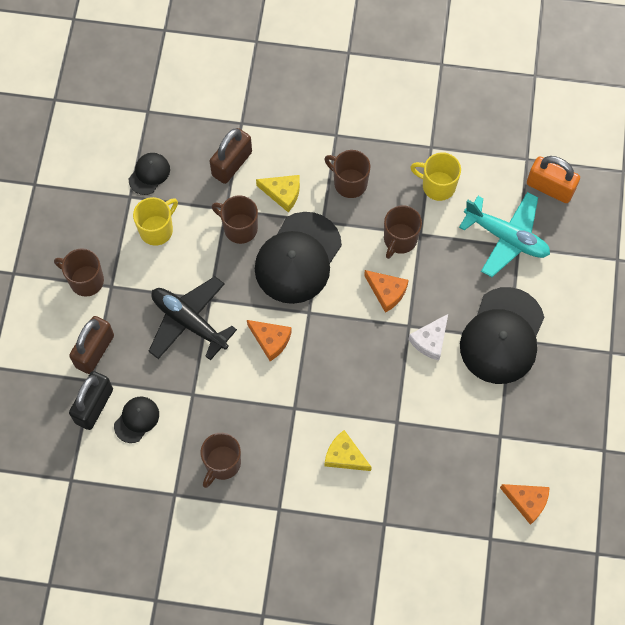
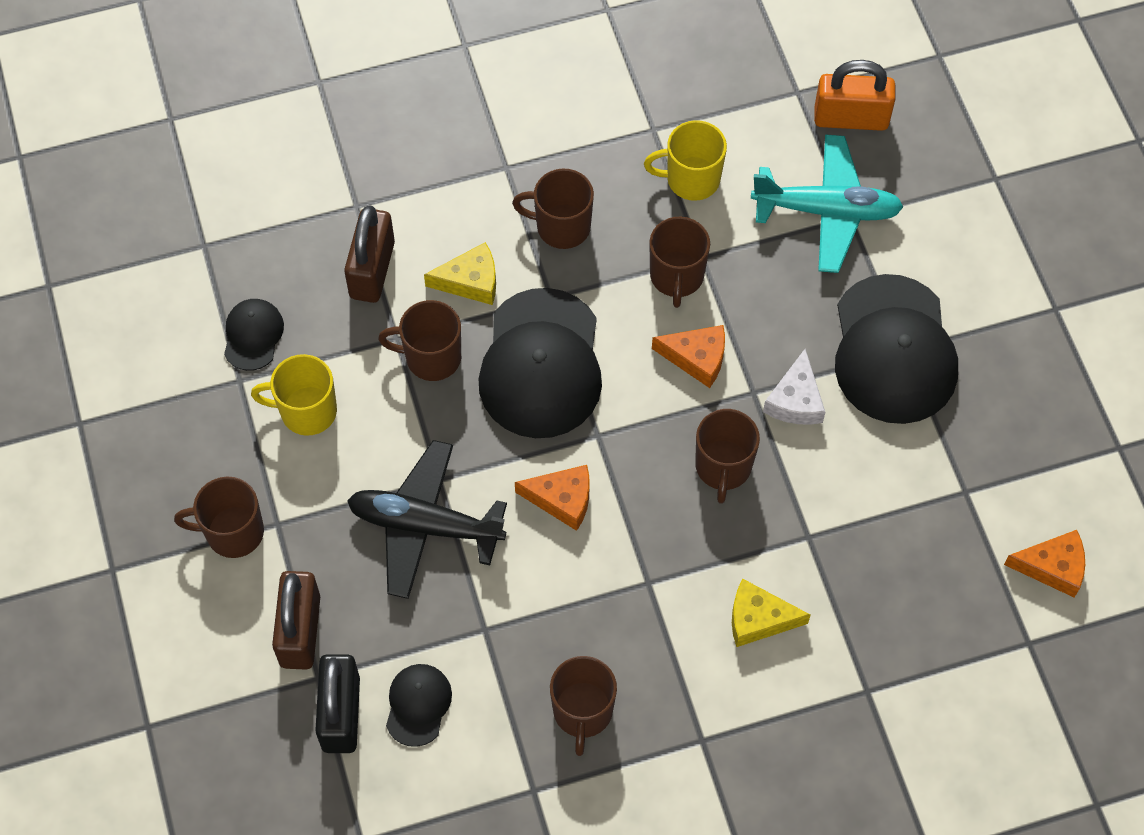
camera: 25 degrees left, 5 degrees down
(157, 229) = (306, 411): yellow mug -> yellow mug turned 105 degrees counterclockwise
(369, 361) = (723, 467): none -> brown mug

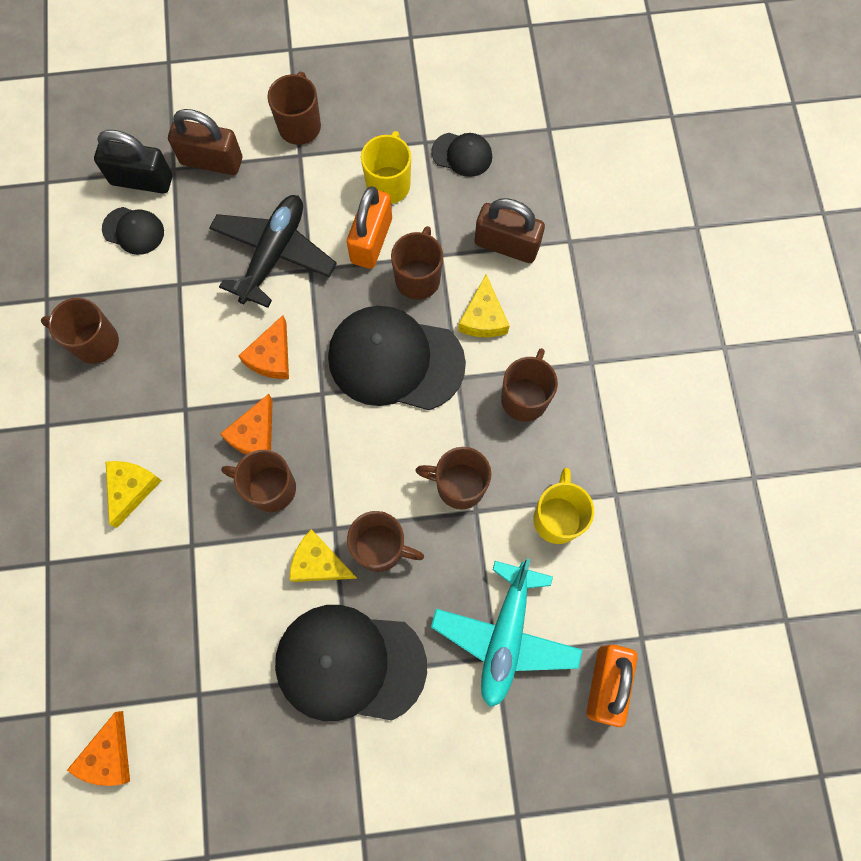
camera: 100 degrees right, 10 degrees up
(389, 417) = (371, 240): none -> orange padlock
(697, 358) = (376, 487): orange cheese -> orange cheese (255, 434)
(764, 342) = (381, 548): none -> brown mug
(795, 400) = (319, 563): white cheese -> yellow cheese

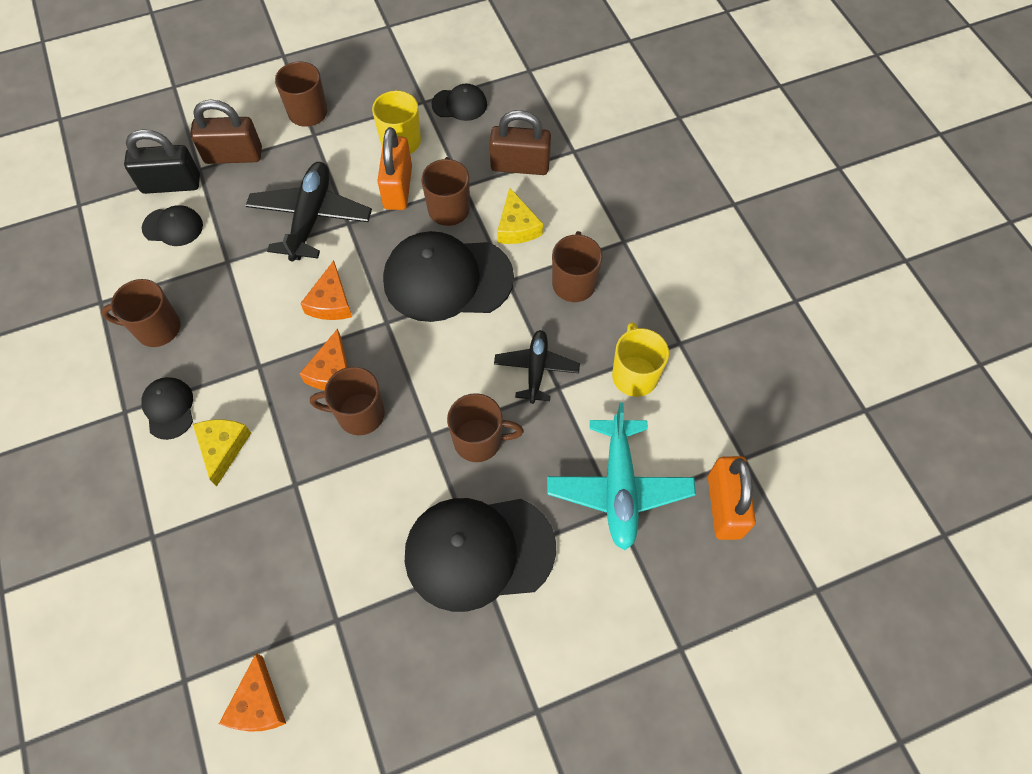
camera: 15 degrees left, 10 degrees down
(89, 433) = (169, 408): none -> black cap
(319, 563) = (424, 468): yellow cheese -> none
(459, 485) = (536, 369): brown mug -> black plane

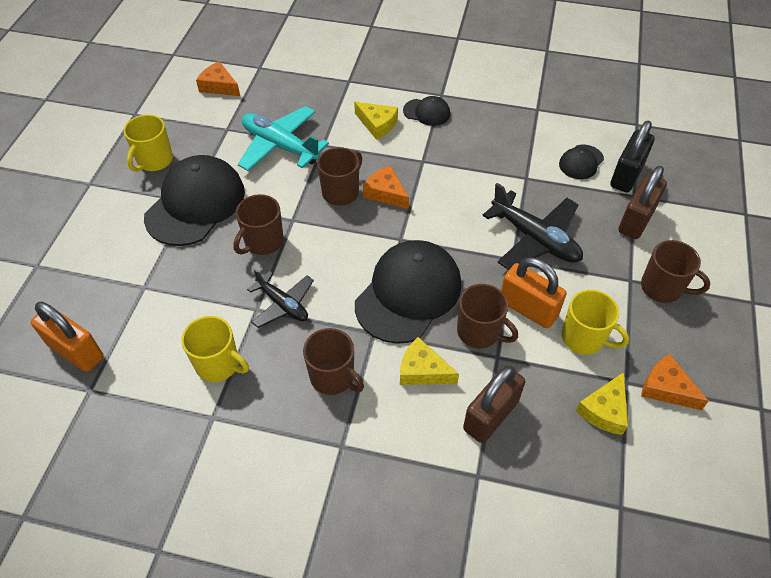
camera: 125 degrees right, 10 degrees down
(156, 328) = (494, 126): brown mug -> none
(331, 302) = (444, 217): orange cheese -> orange cheese (666, 388)
(448, 663) = (154, 161): none -> yellow mug
(459, 104) = (604, 410): black cap -> yellow cheese
(619, 488) = (154, 298): turquoise plane -> turquoise plane (280, 146)

